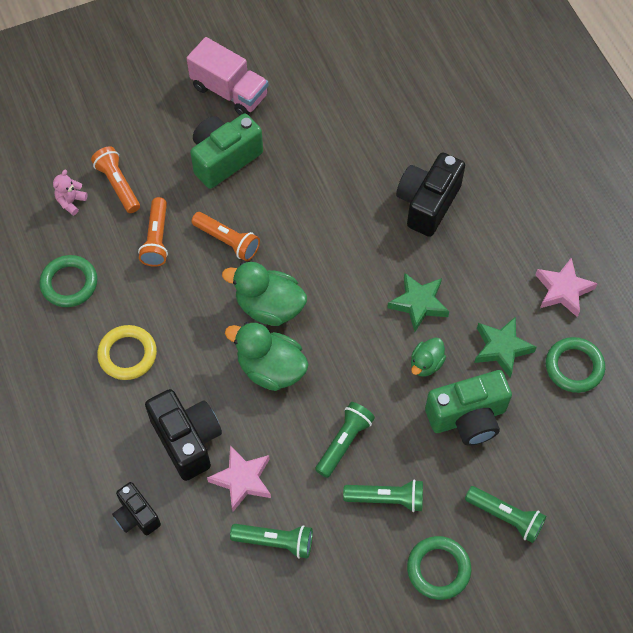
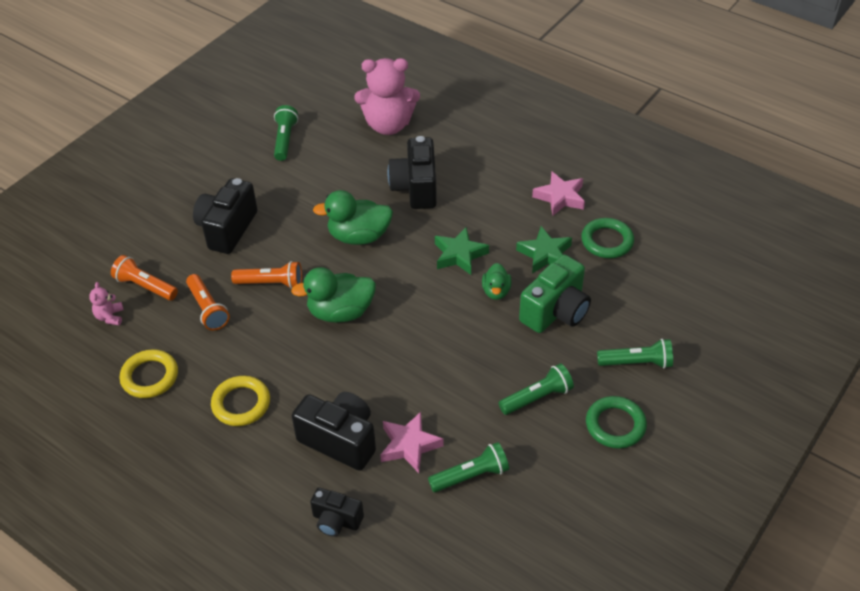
camera: 30 degrees left, 15 degrees down
(69, 283) = (150, 377): green ring -> yellow ring
(224, 159) = (227, 229): green camera -> black camera
(229, 91) = (199, 182): pink truck -> none
(271, 369) = (374, 354): green duck -> green duck (359, 236)
(344, 442) = (473, 376): green flashlight -> green flashlight (285, 140)
(449, 113) = (388, 125): none -> pink teddy bear

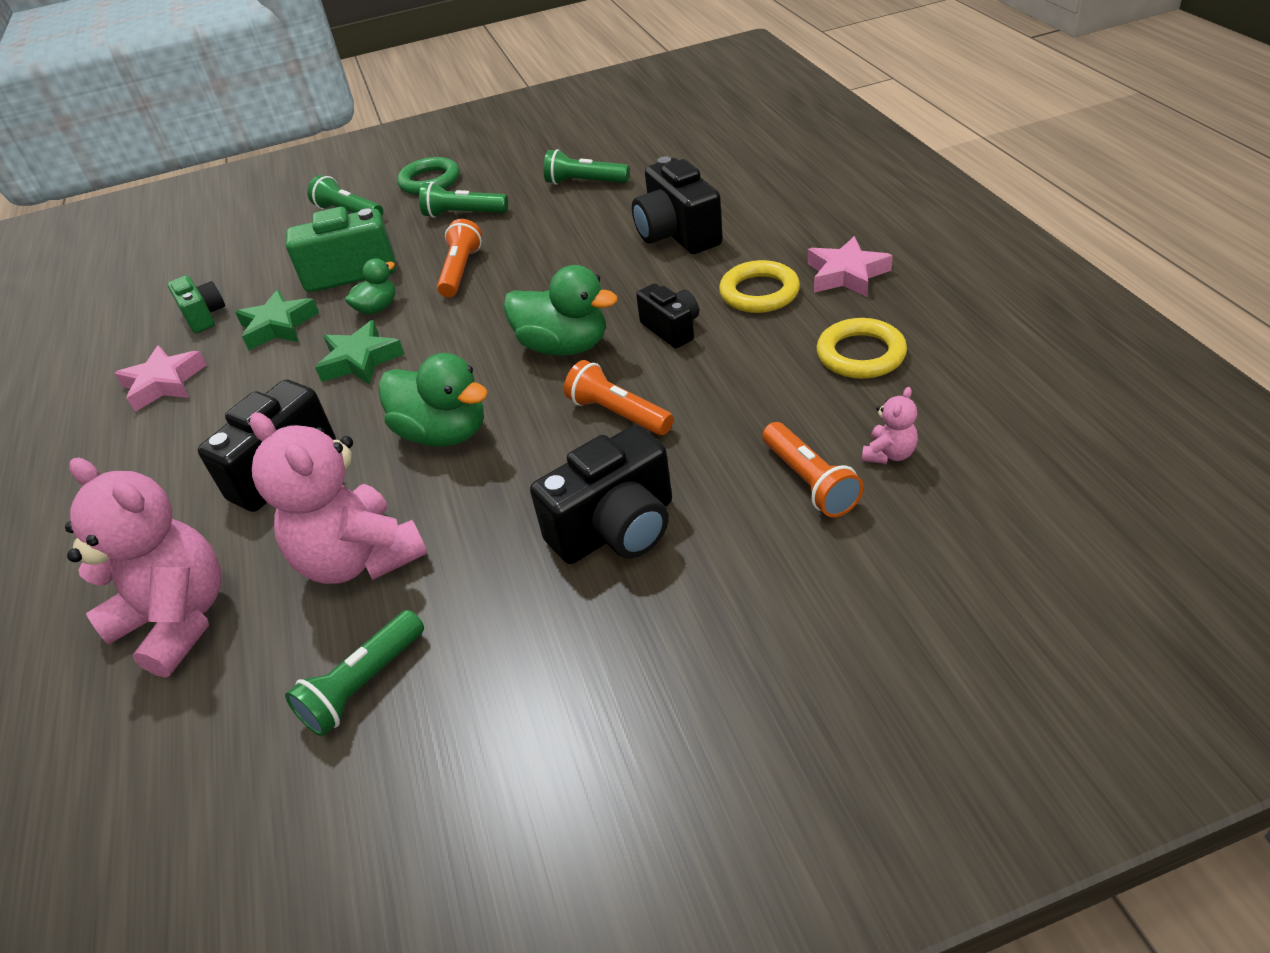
camera: 140 degrees left, 5 degrees down
(207, 309) = (732, 411): orange flashlight -> orange flashlight (461, 271)
(336, 172) = (359, 558): none -> pink teddy bear
(336, 520) = (731, 185): black camera -> black camera (671, 329)
(409, 445) = (615, 214): pink star -> pink star (846, 274)
(607, 241) = (204, 316): green ring -> green camera

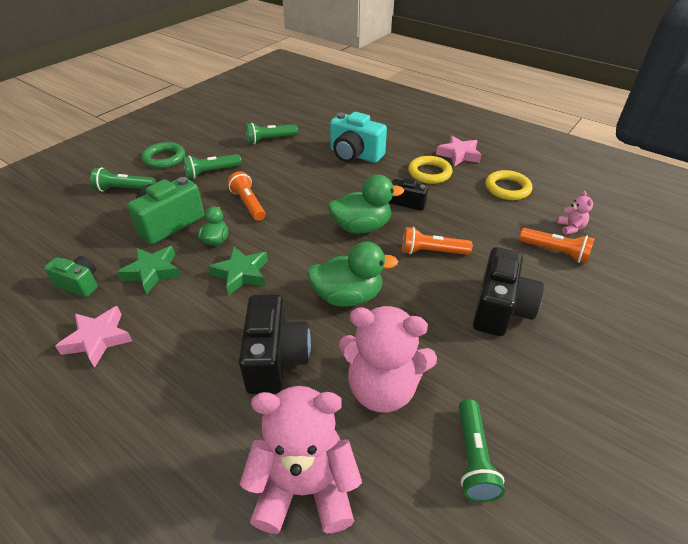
camera: 40 degrees left, 0 degrees up
(677, 234) = (355, 155): black camera -> turquoise camera

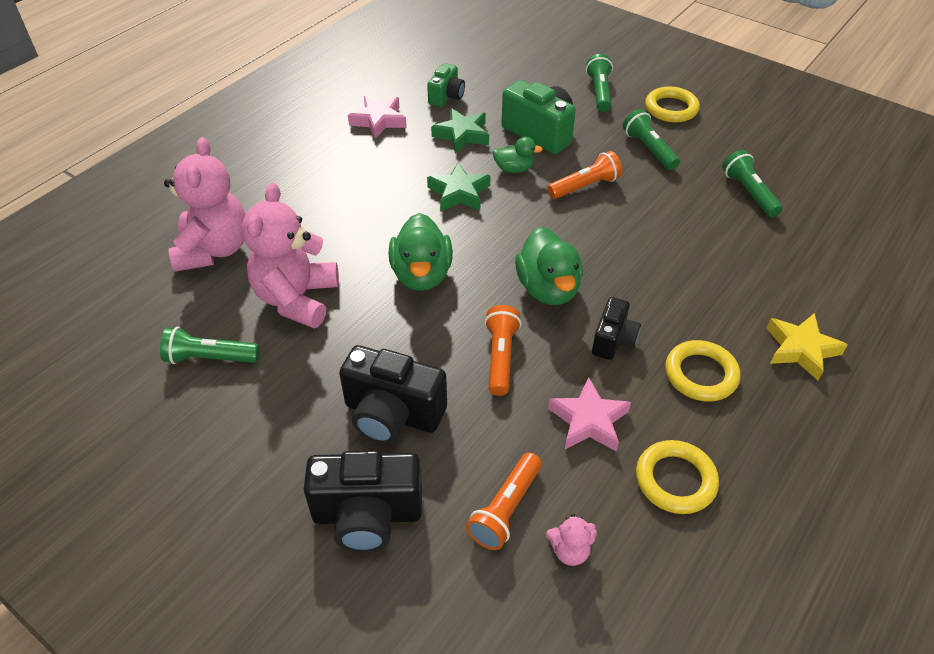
camera: 90 degrees right, 5 degrees up
(164, 158) = (671, 108): green ring -> yellow ring
(275, 359) = (342, 225): black camera -> black camera (367, 515)
(355, 155) = (732, 284): turquoise camera -> none
(404, 140) = (801, 349): none -> yellow star
(459, 155) = (774, 424): pink star -> pink star (588, 421)

